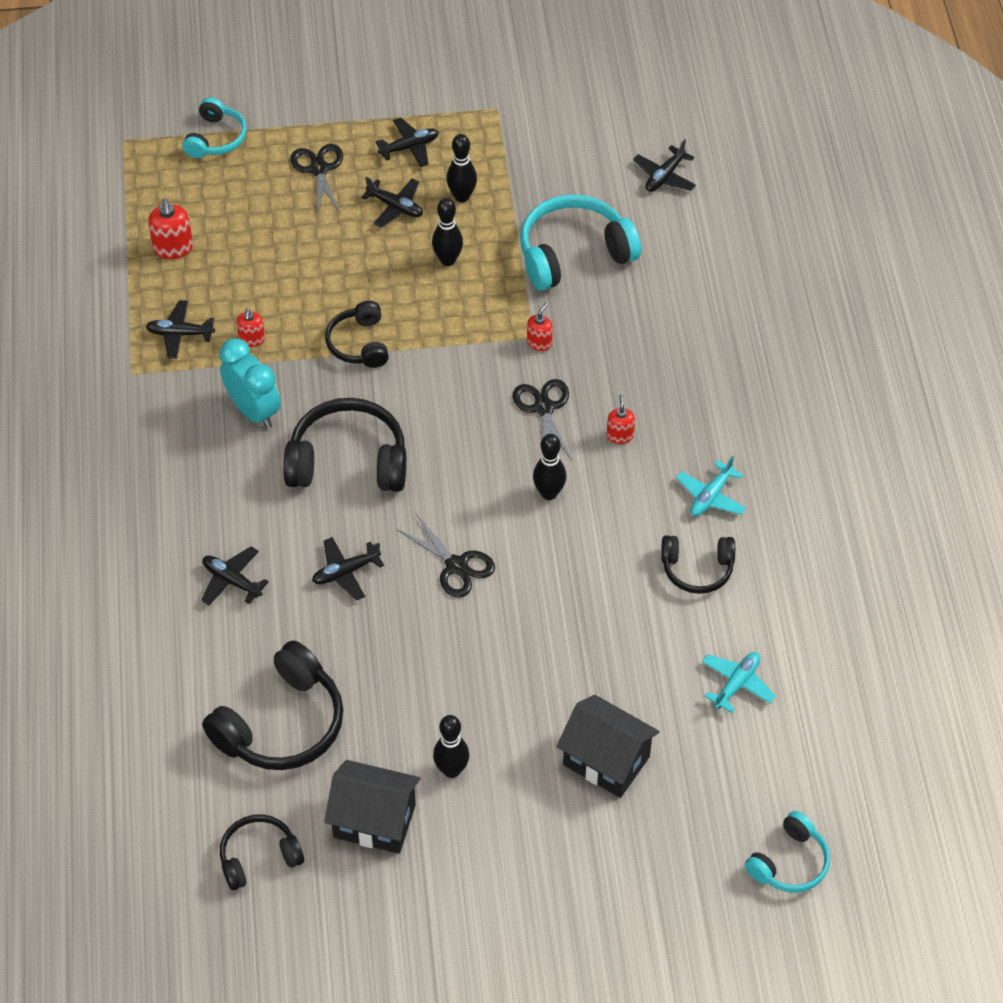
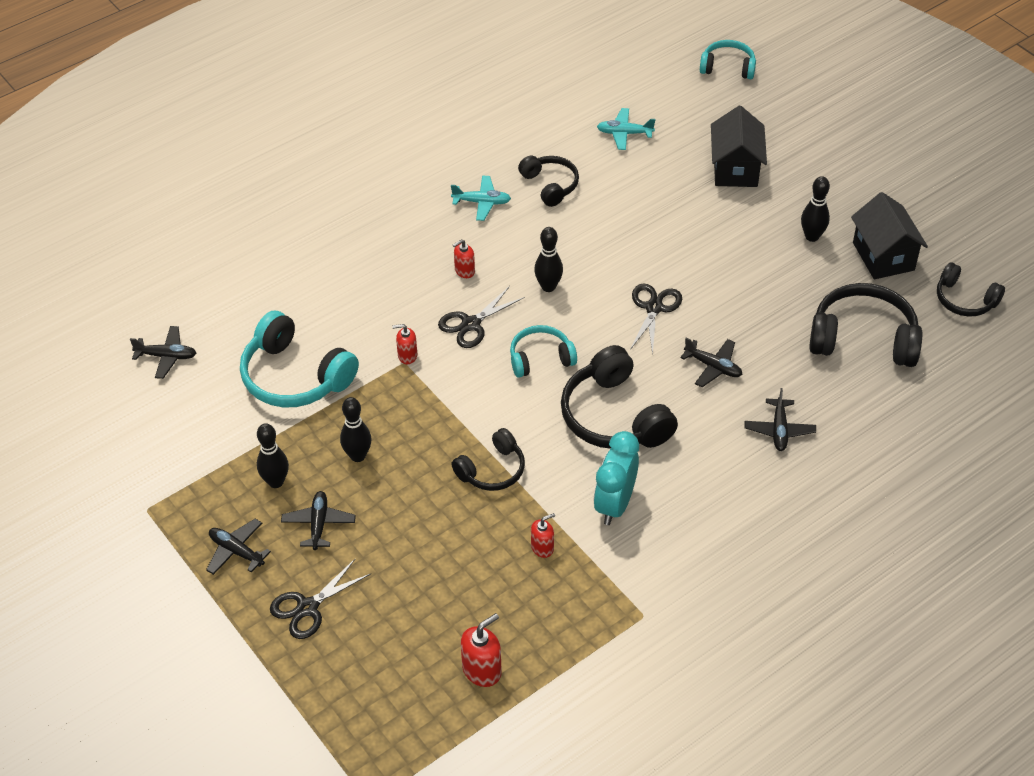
camera: 120 degrees left, 5 degrees down
(180, 334) = (575, 604): black plane -> none
(216, 138) = (318, 718): turquoise headphones -> turquoise headphones (540, 358)

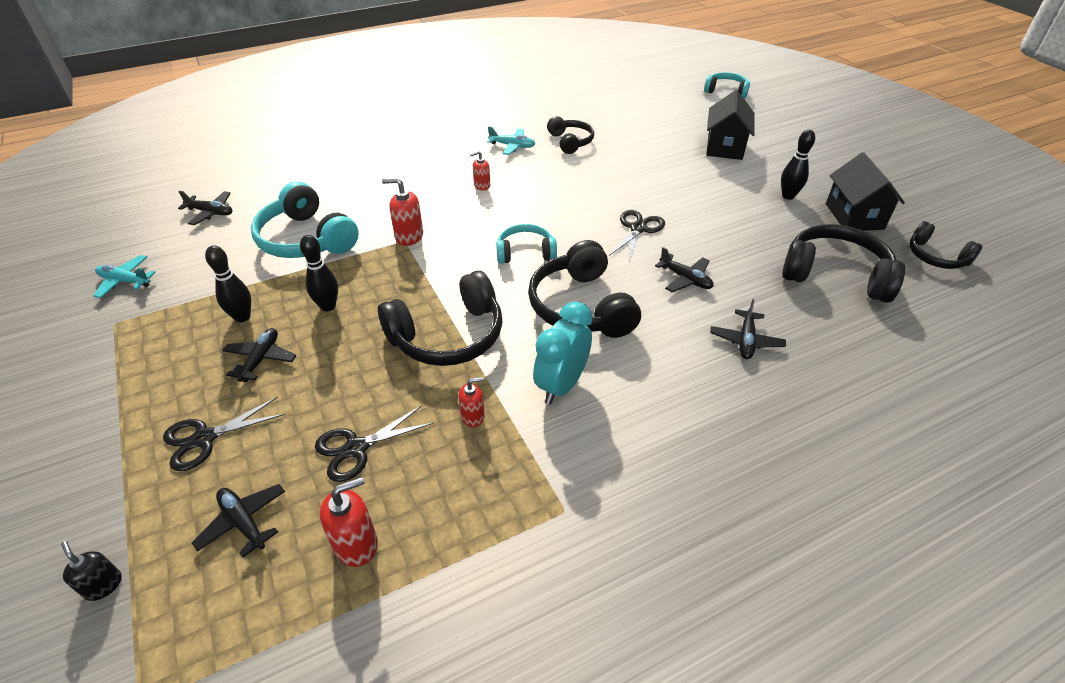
camera: 10 degrees right, 5 degrees down
(236, 551) = (169, 372): black plane -> black plane (243, 522)
(293, 734) = (103, 585): none -> black soap dispenser
(407, 356) = (409, 236): red soap dispenser -> red soap dispenser, size x1.56
(471, 324) = (473, 221): black scissors -> black scissors (356, 448)
(492, 470) = (448, 336): black headphones -> black headphones, size x1.68
(548, 287) = (548, 204): black bowling pin -> none
(624, 133) = (638, 119): turquoise plane -> turquoise plane (125, 281)

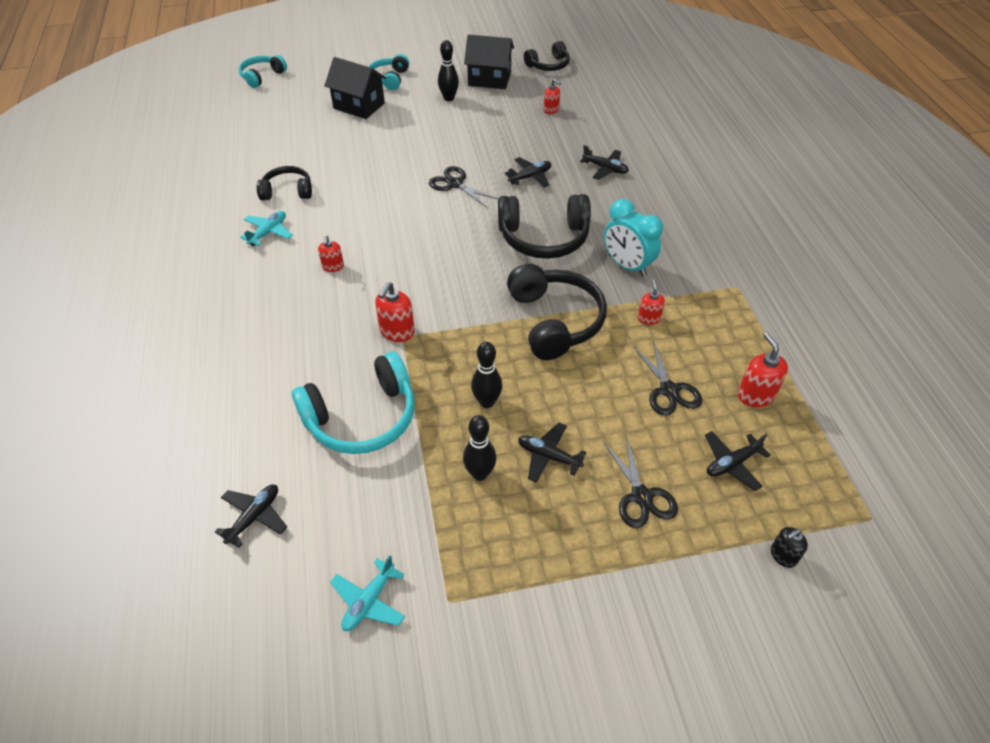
camera: 75 degrees left, 5 degrees up
(525, 252) = (459, 256): turquoise headphones -> turquoise headphones (389, 79)
(835, 274) = (551, 110): black headphones -> red soap dispenser

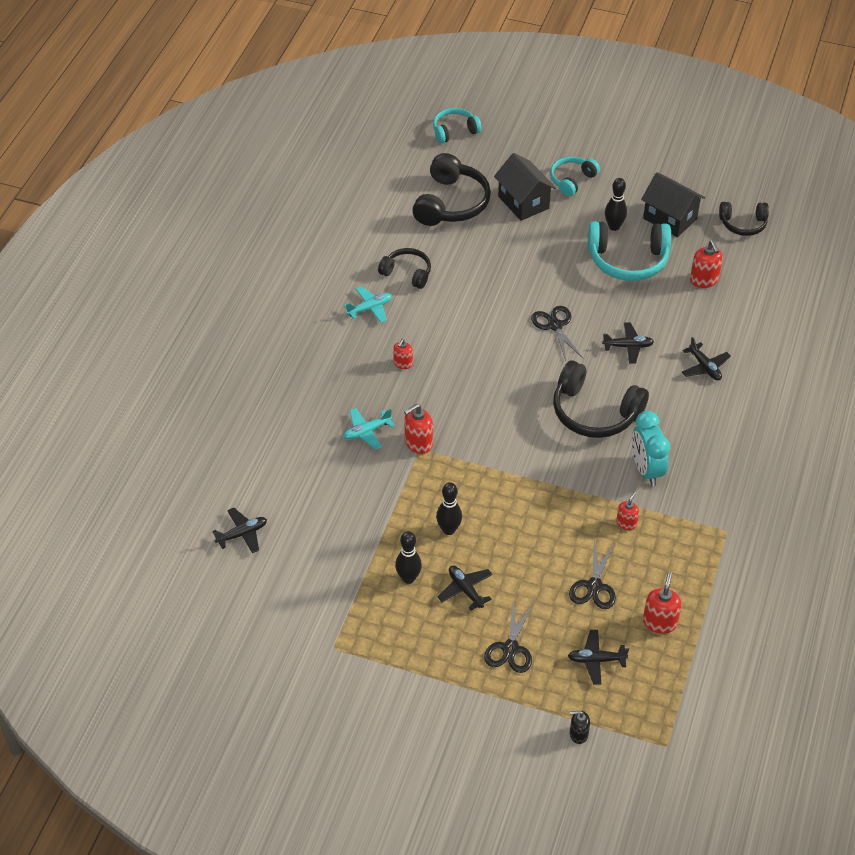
camera: 30 degrees right, 0 degrees up
(362, 418) = (352, 499): turquoise headphones -> turquoise headphones (628, 260)
(369, 601) = (284, 622): turquoise plane -> turquoise plane (367, 432)
(551, 110) = (704, 280): red soap dispenser -> red soap dispenser, size x1.56
(555, 321) = (548, 490): black headphones -> black headphones (451, 203)

